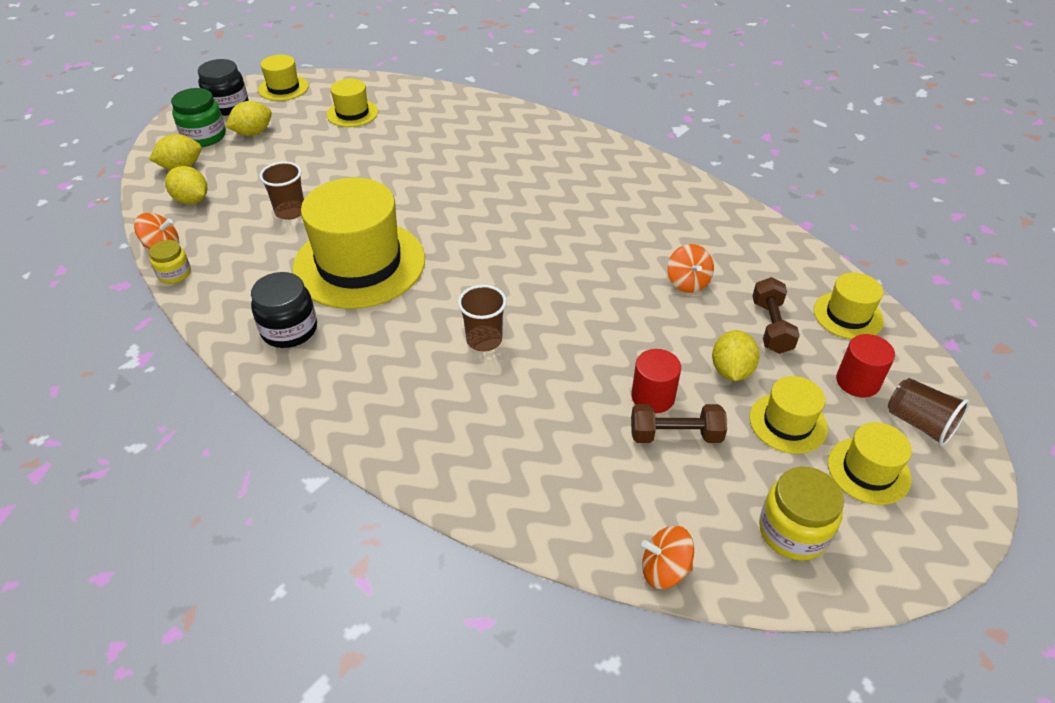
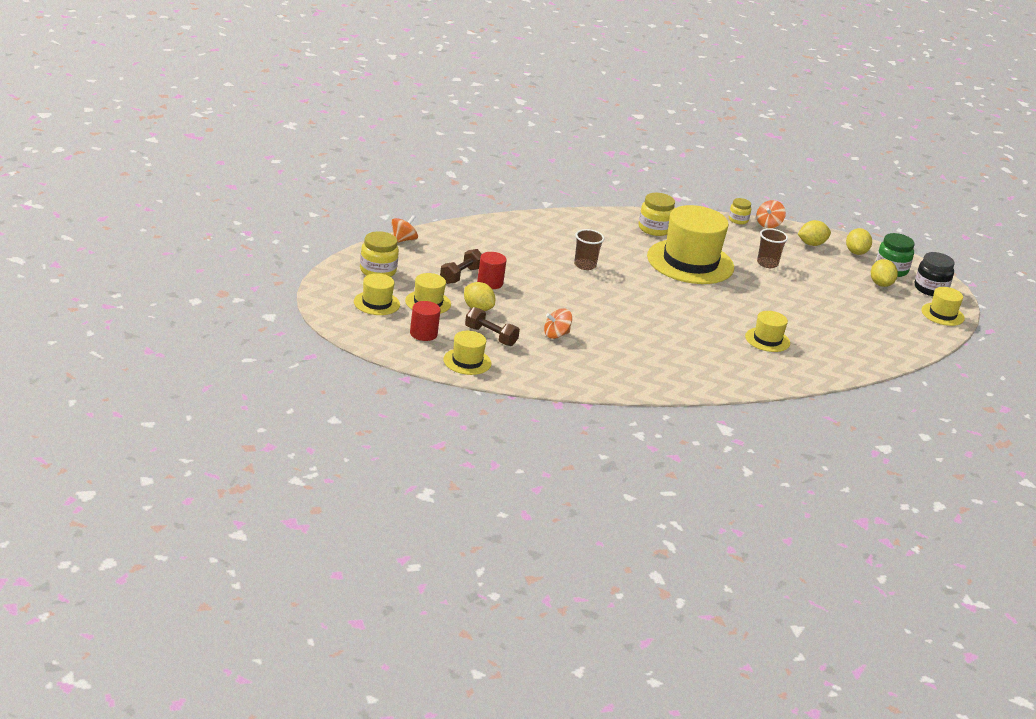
camera: 120 degrees right, 15 degrees down
(289, 330) = (654, 229): black jar -> yellow jar
(352, 113) = (877, 322): yellow hat -> yellow hat (767, 340)
(687, 282) = (556, 335): orange spinning top -> orange spinning top turned 45 degrees counterclockwise
(919, 423) = (378, 331): brown cup -> none

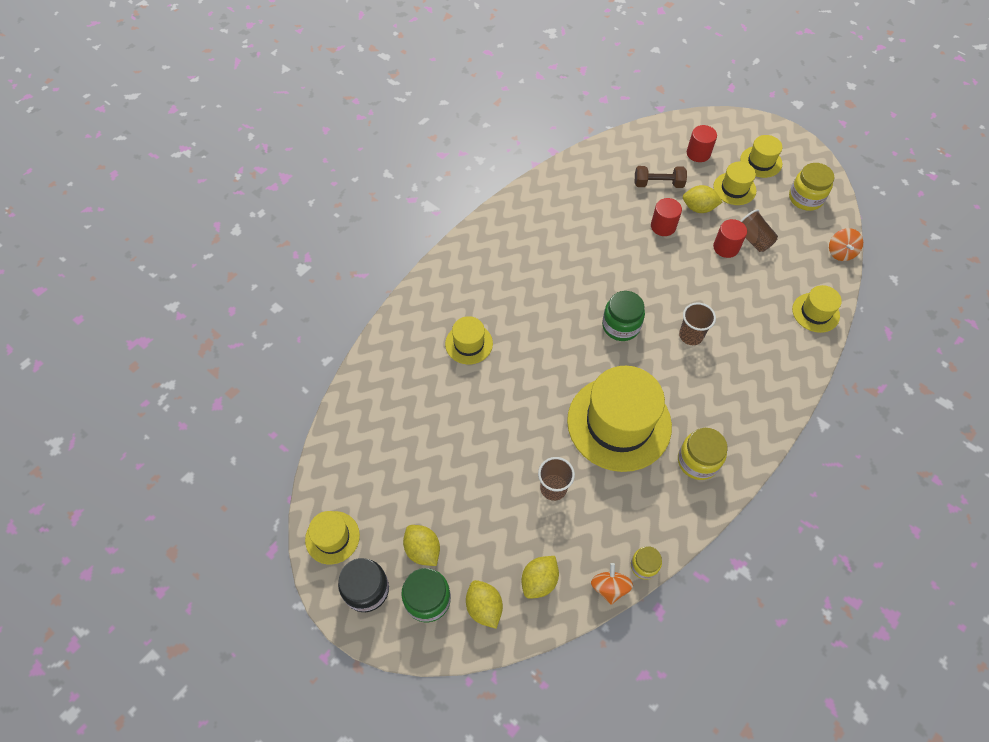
camera: 150 degrees right, 30 degrees up
(461, 275) = (753, 239): brown dumbbell -> brown cup
(467, 361) = (644, 146): yellow hat -> yellow hat (815, 312)
(524, 315) = (663, 226): none -> red cylinder
(556, 335) = (621, 220): orange spinning top -> none
(633, 292) = (621, 326): none -> green jar

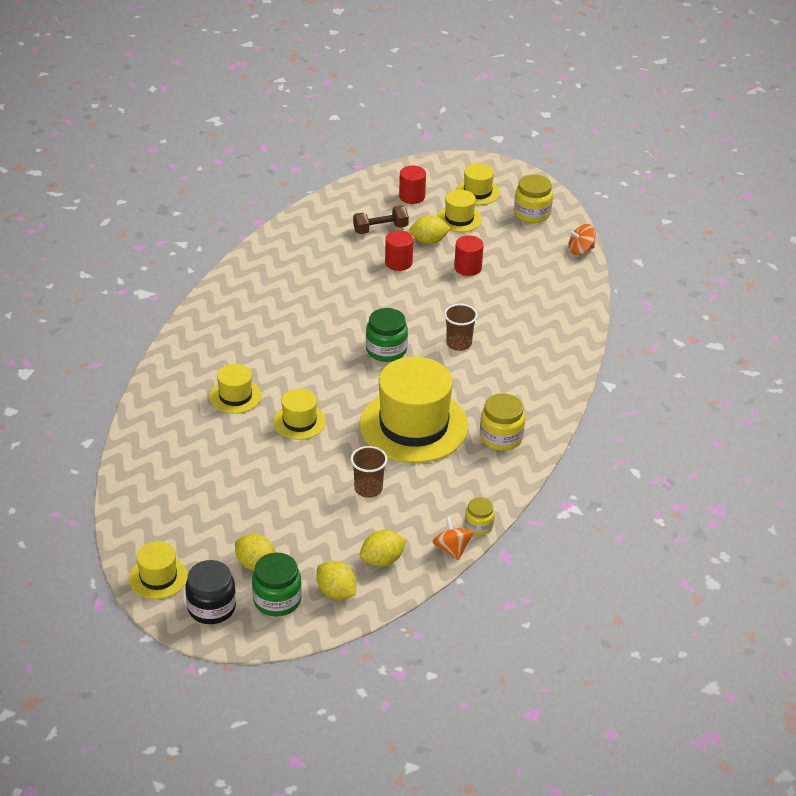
camera: 20 degrees left, 20 degrees down
(539, 581) = (382, 560): yellow lemon -> yellow lemon turned 45 degrees clockwise
(753, 239) = (492, 256): brown cup -> none
(815, 312) = (573, 301): yellow hat -> yellow hat (299, 422)
(840, 252) = (580, 250): orange spinning top -> orange spinning top turned 90 degrees clockwise

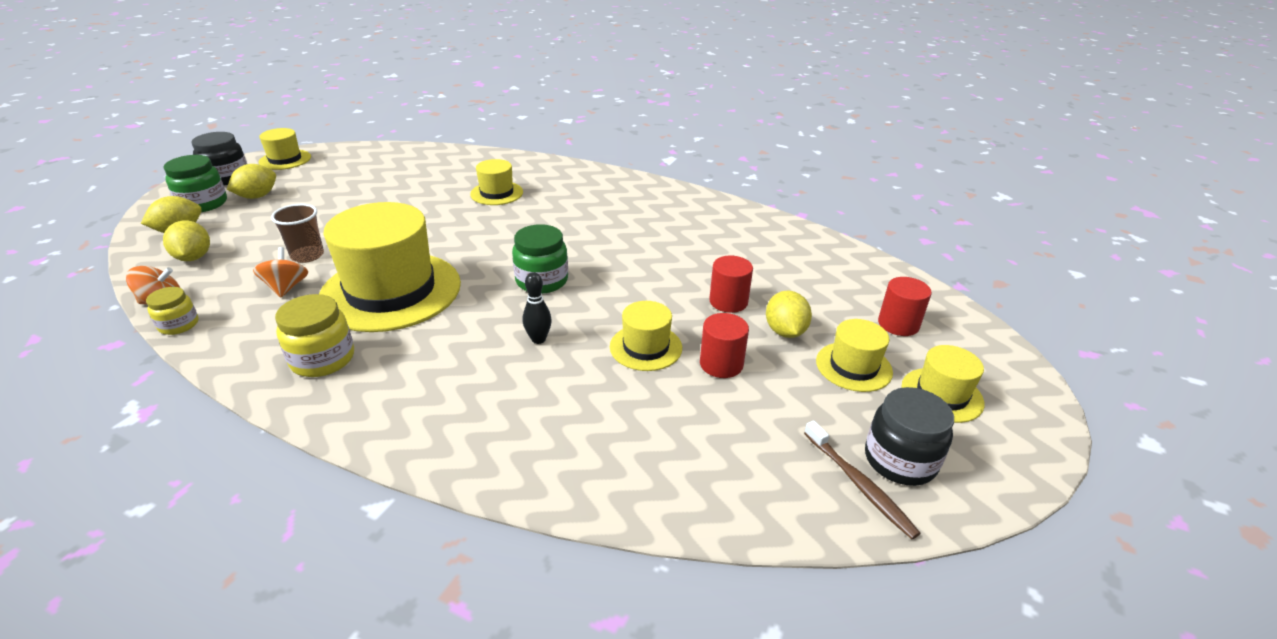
camera: 95 degrees right, 5 degrees down
(299, 422) = (440, 223): yellow hat -> yellow hat (646, 347)
(380, 229) = (805, 292): brown dumbbell -> none
(459, 343) = (538, 339): brown cup -> black bowling pin
(532, 213) = (900, 460): yellow jar -> black jar
(552, 228) = (859, 484): none -> brown toothbrush
(580, 250) = (792, 521): orange spinning top -> orange spinning top (286, 287)

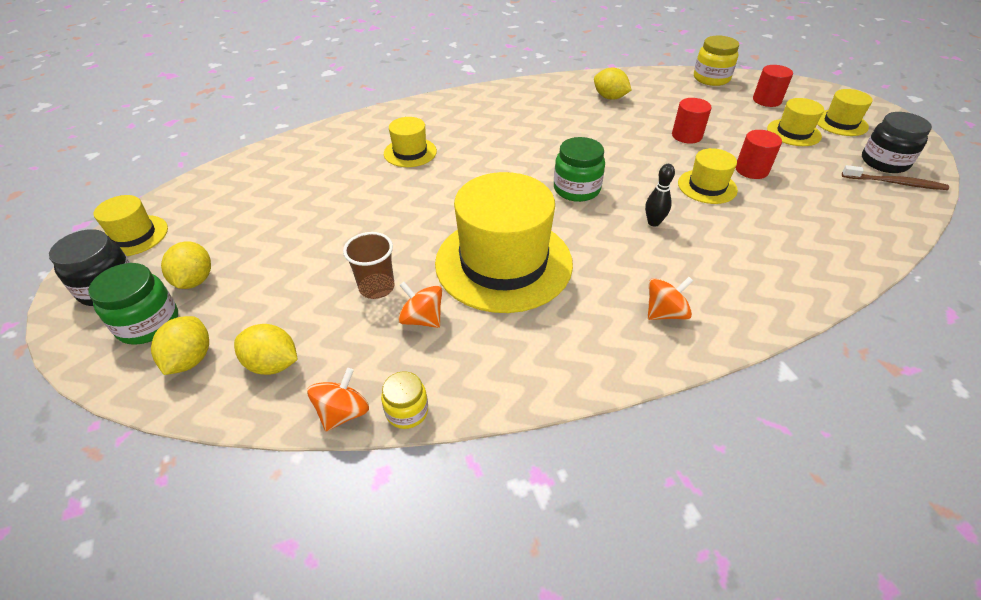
camera: 45 degrees left, 10 degrees up
(323, 359) = (571, 335): yellow jar -> yellow jar (711, 78)
(399, 396) = (665, 313): none -> orange spinning top
(785, 331) = (739, 134): yellow lemon -> yellow lemon (609, 97)

